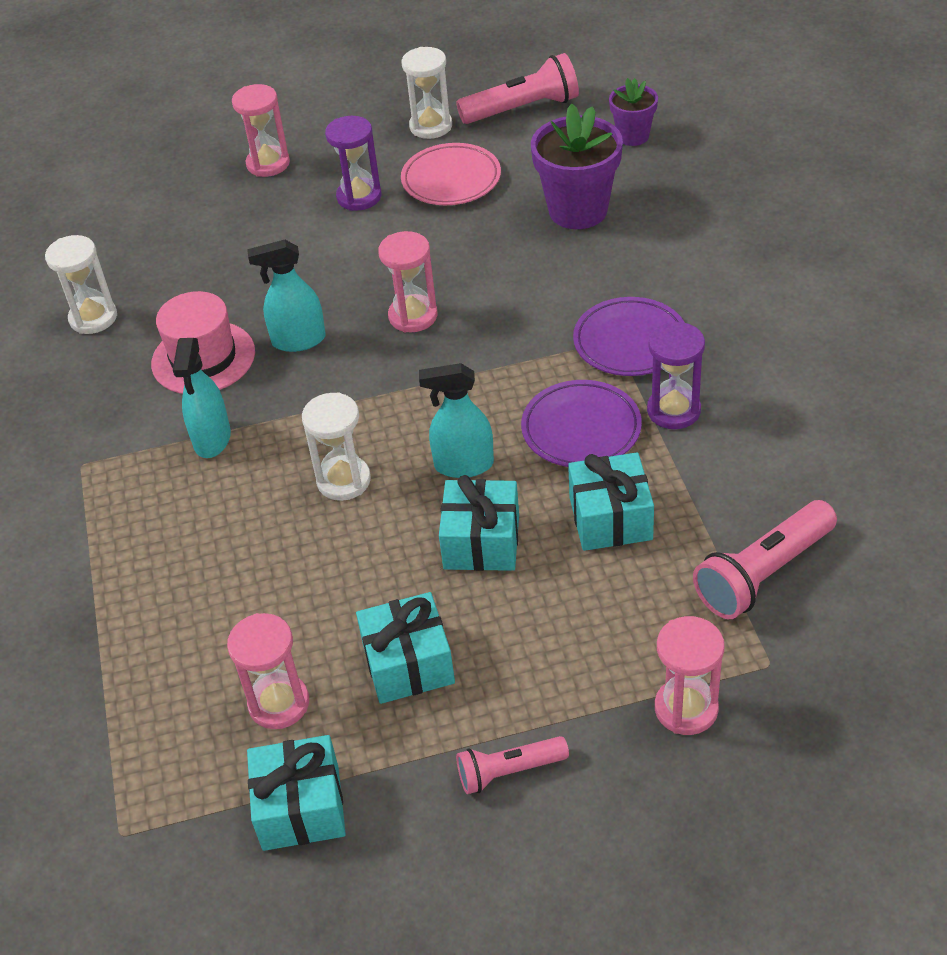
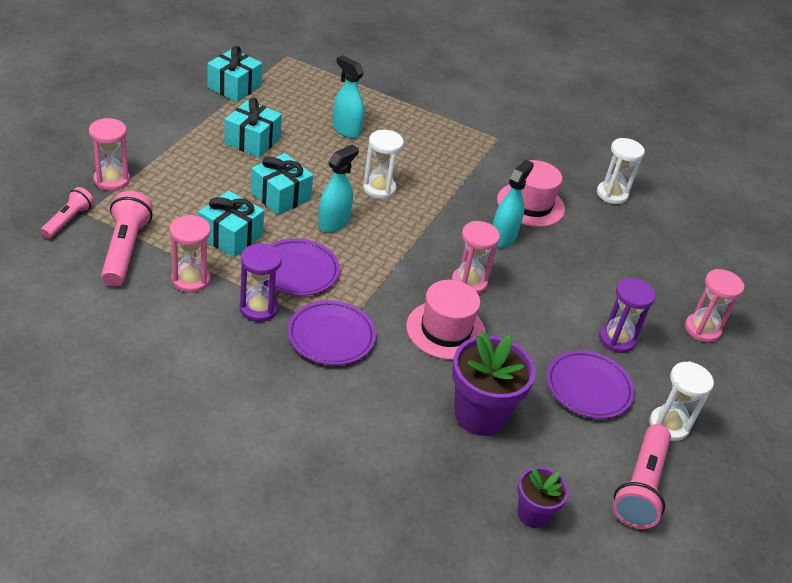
camera: 120 degrees right, 5 degrees down
(212, 439) = (463, 174): turquoise spray bottle -> turquoise spray bottle (346, 130)
(279, 703) = (286, 108): pink hourglass -> pink hourglass (191, 280)
(451, 180) = (588, 388): pink plate -> purple plate
(506, 287) = (445, 330): none -> pink hat
(509, 771) = (167, 129): pink flashlight -> pink flashlight (68, 220)

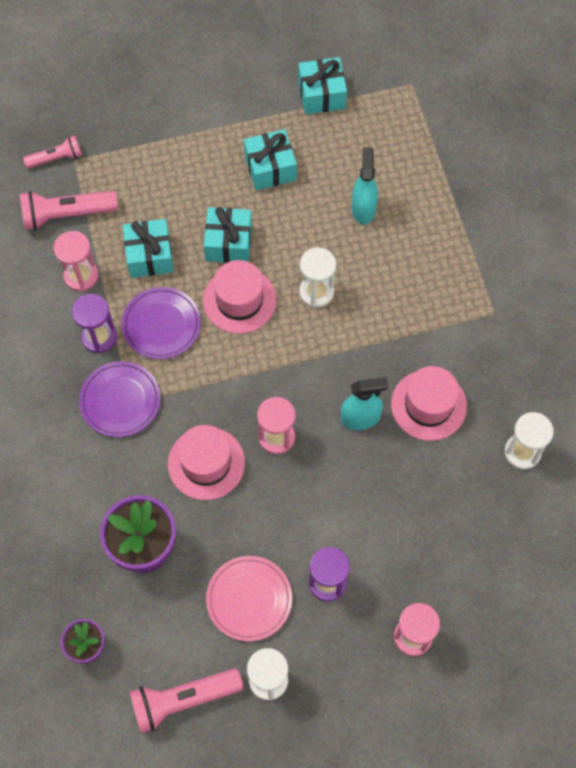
camera: 55 degrees right, 25 degrees up
(111, 180) = (122, 138): pink hourglass -> none
(125, 250) = (66, 214): pink flashlight -> pink flashlight turned 150 degrees counterclockwise
(334, 223) = (239, 300): turquoise spray bottle -> pink hat
(588, 388) = (249, 599): purple plate -> pink plate

